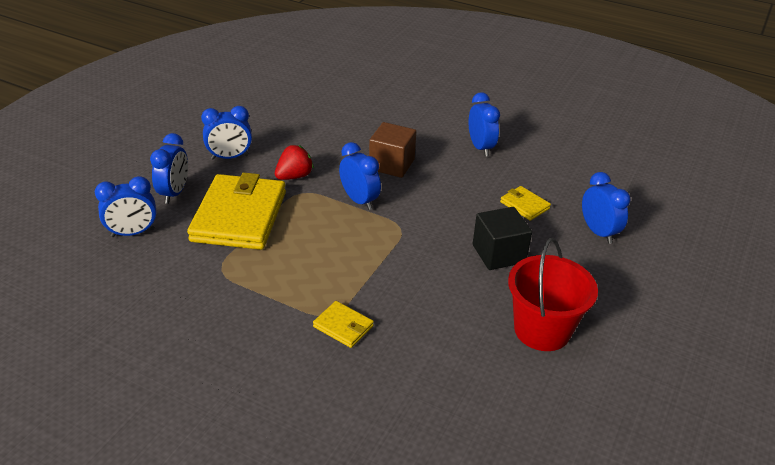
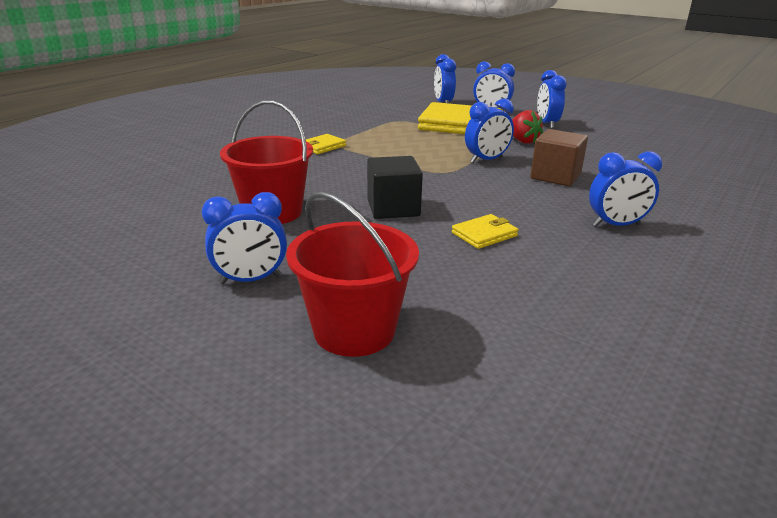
camera: 100 degrees right, 10 degrees down
(598, 232) = (423, 274): blue clock -> blue clock (250, 280)
(680, 256) = (354, 330): none -> red bucket

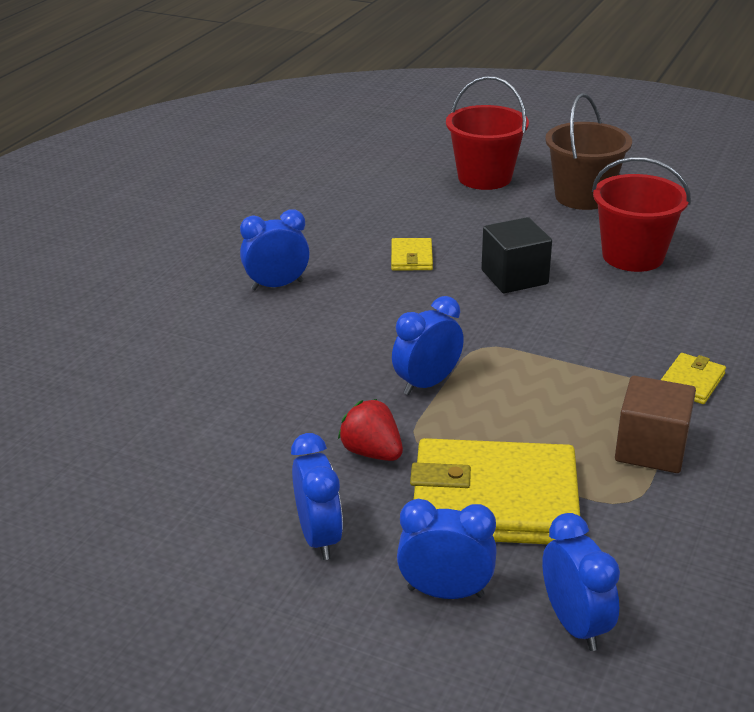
camera: 170 degrees right, 5 degrees up
(250, 280) = (583, 197): blue clock -> brown bucket
(484, 234) = (411, 257): yellow wallet -> yellow wallet turned 45 degrees counterclockwise
(555, 176) = (328, 359): brown cube -> brown cube (651, 449)

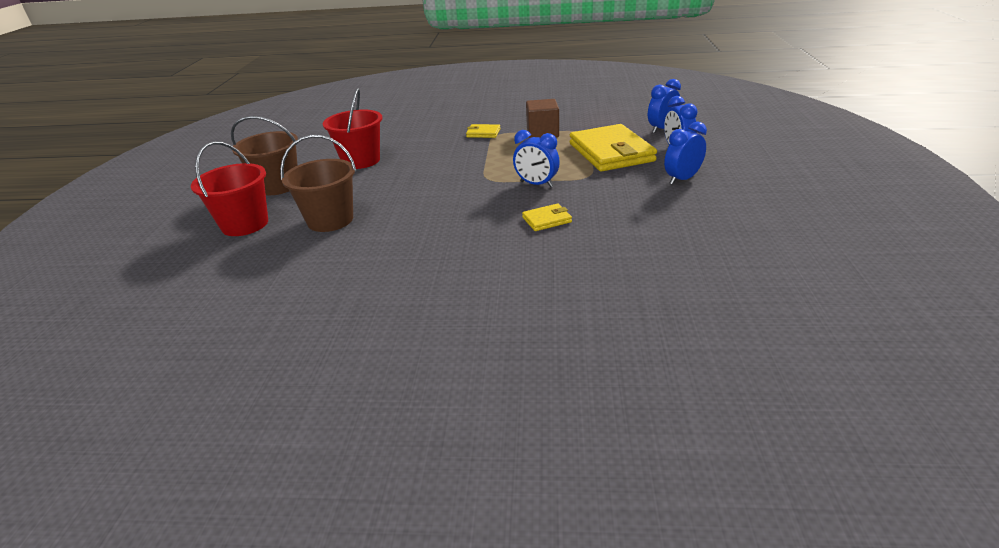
camera: 110 degrees left, 0 degrees up
(277, 285) = (458, 262): blue clock -> none
(372, 452) = (609, 183): red strawberry -> none
(411, 257) = (390, 222): yellow wallet -> yellow wallet (546, 220)
(451, 223) = (330, 220): none -> brown bucket
(514, 277) = (402, 185): black cube -> none

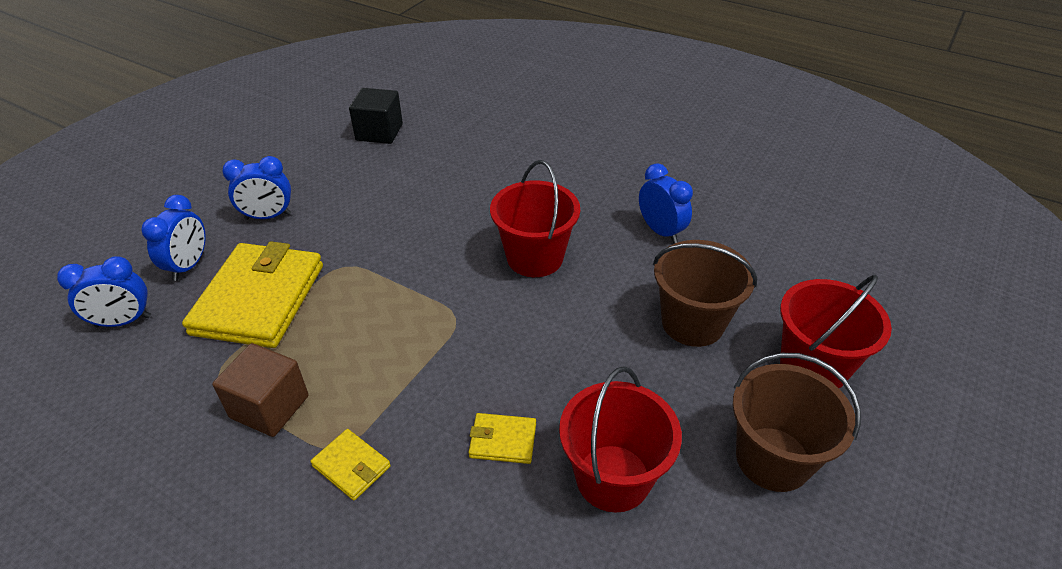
camera: 155 degrees left, 10 degrees up
(464, 218) = (535, 257): none -> red bucket
(536, 184) = (412, 278): blue clock -> blue clock (660, 231)
(546, 220) = (457, 219): yellow wallet -> yellow wallet (503, 440)
(719, 258) = (379, 132): none -> black cube

